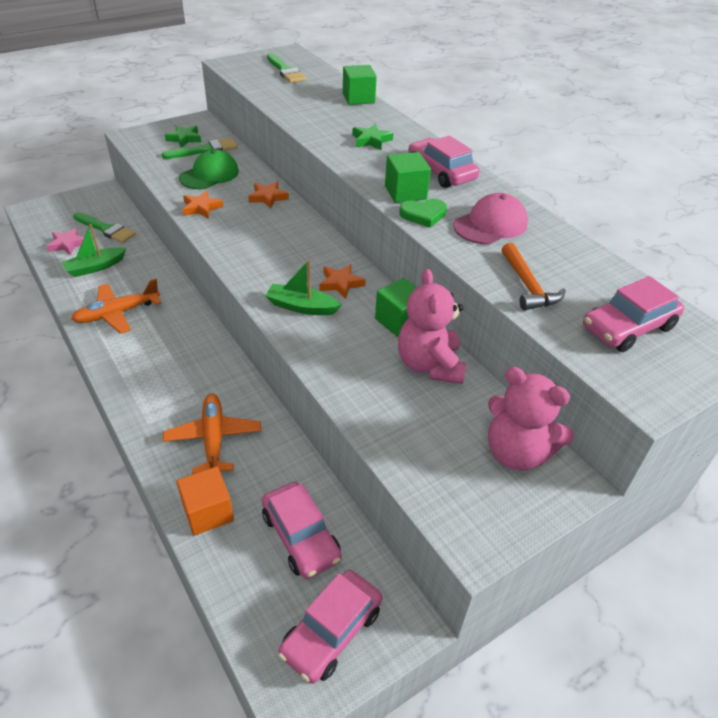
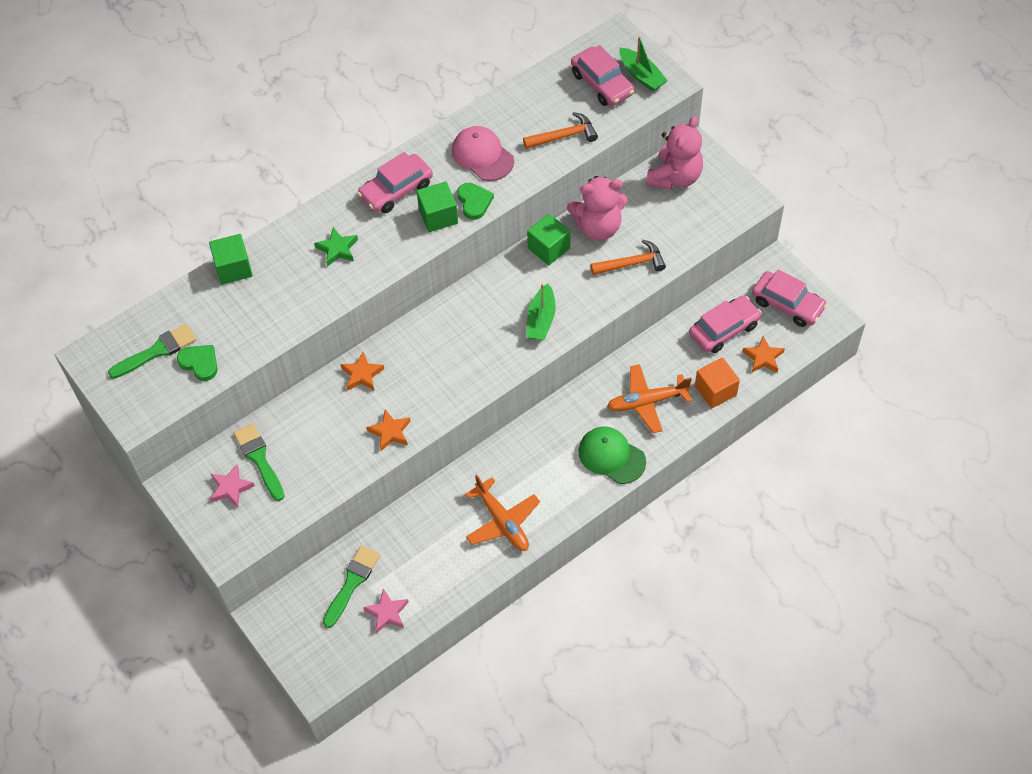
camera: 90 degrees left, 15 degrees up
(95, 267) = (428, 568): green boat -> green boat (641, 75)
(184, 139) = (231, 488): green star -> pink star
(209, 175) = (318, 440): green cap -> green cap (611, 456)
(268, 84) = (200, 363): none -> green heart
(340, 283) = (504, 294): orange star -> orange star (763, 358)
(369, 390) = (631, 263): none -> orange hammer

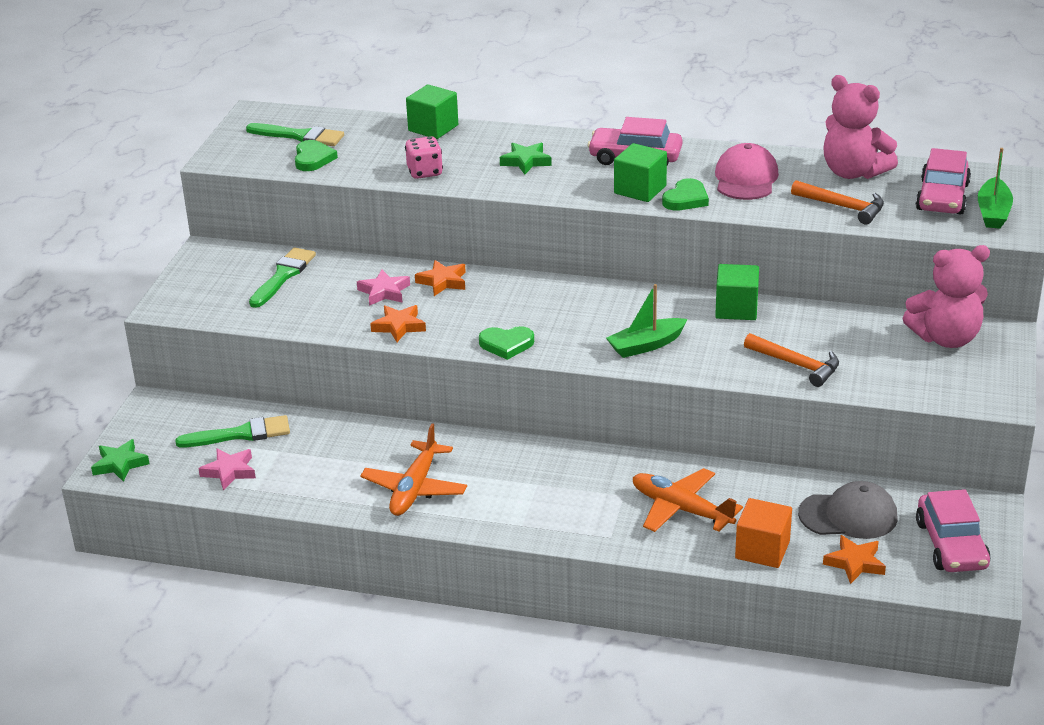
camera: 50 degrees right, 25 degrees down
(231, 488) = (235, 277): pink star -> pink star (384, 292)
(290, 312) = (424, 172): none -> pink dice
(317, 673) = (120, 464): none -> green star
(469, 388) = (506, 344): none -> green heart
(598, 227) = (808, 324): pink teddy bear -> pink teddy bear (853, 172)
(611, 456) = (582, 519): green cap -> none
(724, 329) = (848, 515): pink car -> grey cap

